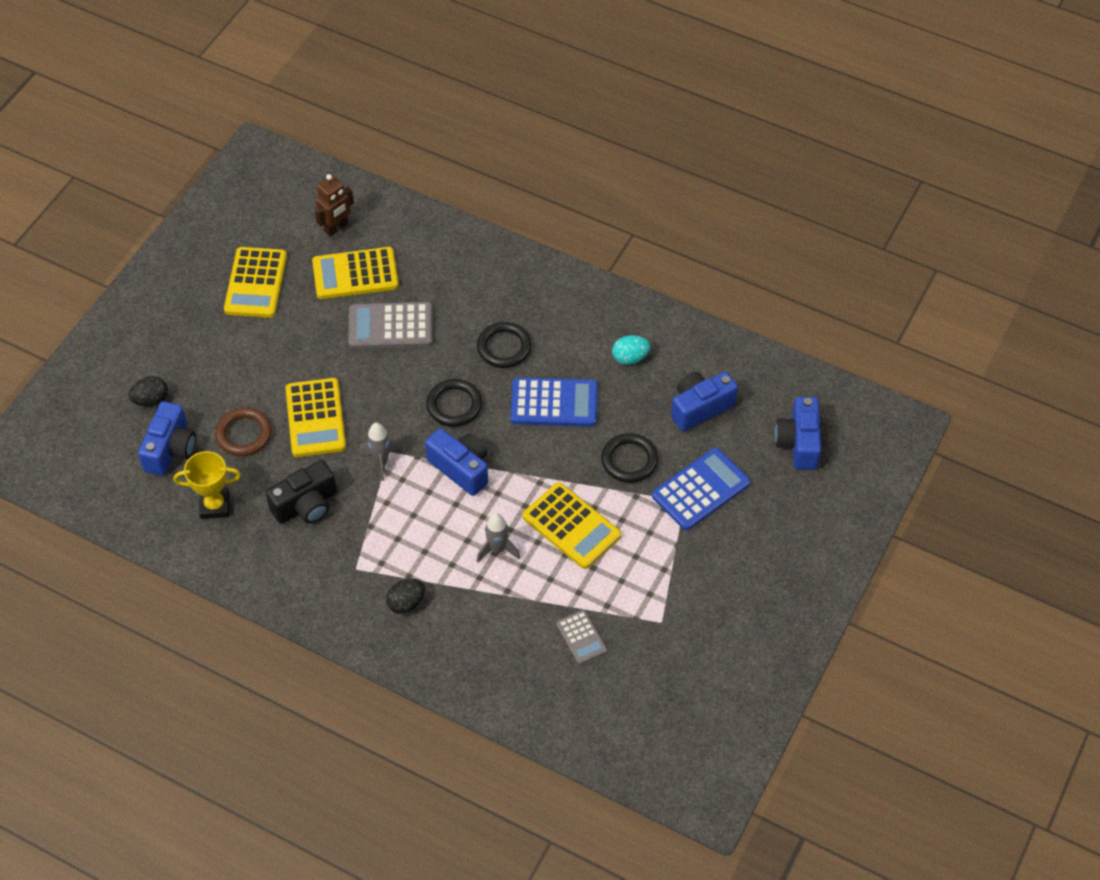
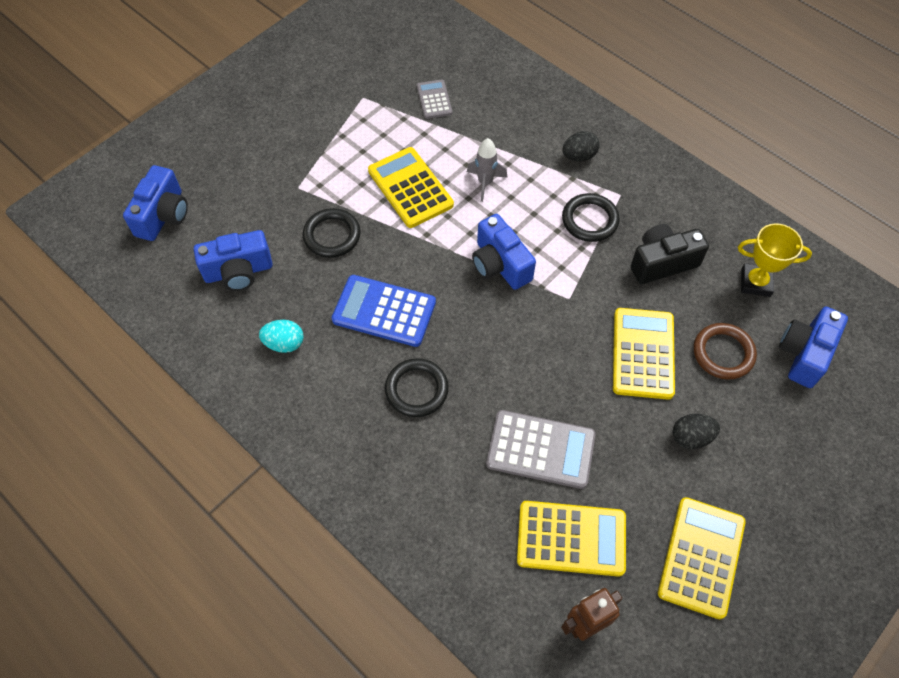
camera: 165 degrees left, 5 degrees up
(151, 400) = (830, 420): black egg -> black egg (691, 437)
(381, 460) = (579, 291): grey rocket -> none
(454, 405) = (490, 333): black ring -> black ring (590, 220)
(701, 490) = (277, 194): blue calculator -> none

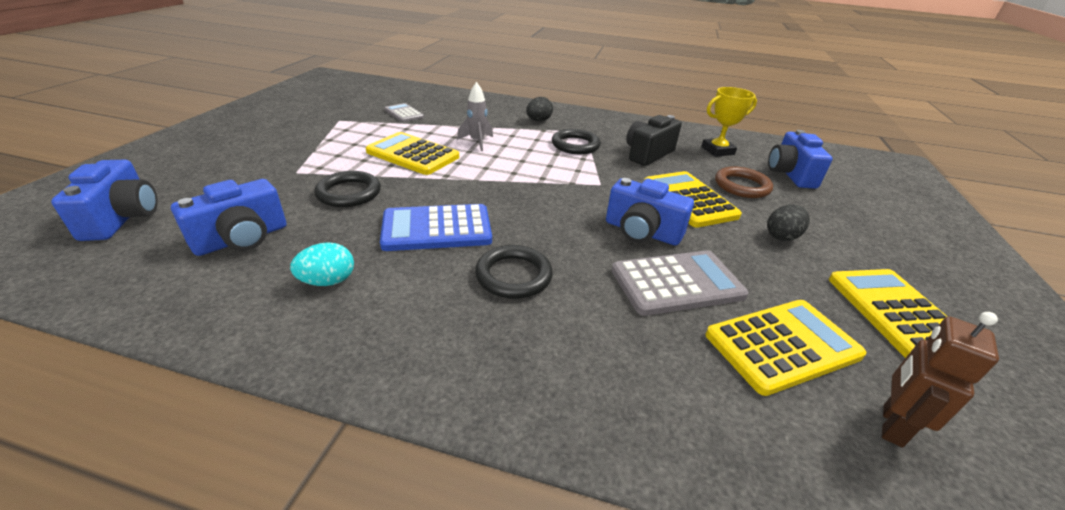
camera: 30 degrees left, 25 degrees down
(500, 264) = (526, 178): blue camera -> blue camera (642, 232)

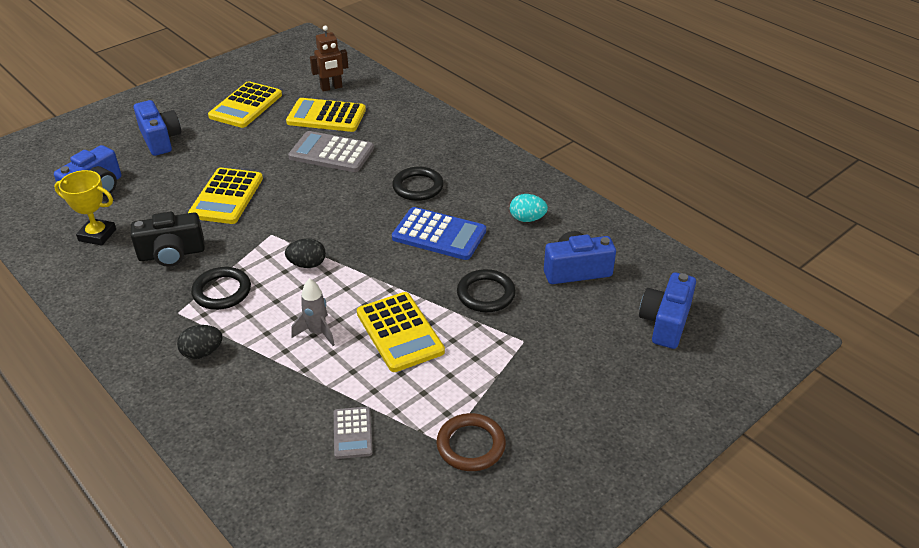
camera: 145 degrees left, 5 degrees up
(642, 232) = (303, 186): blue camera -> blue camera (160, 139)
(742, 186) = (161, 193): brown ring -> brown ring (471, 445)
(782, 236) = (218, 153): black egg -> black egg (307, 264)

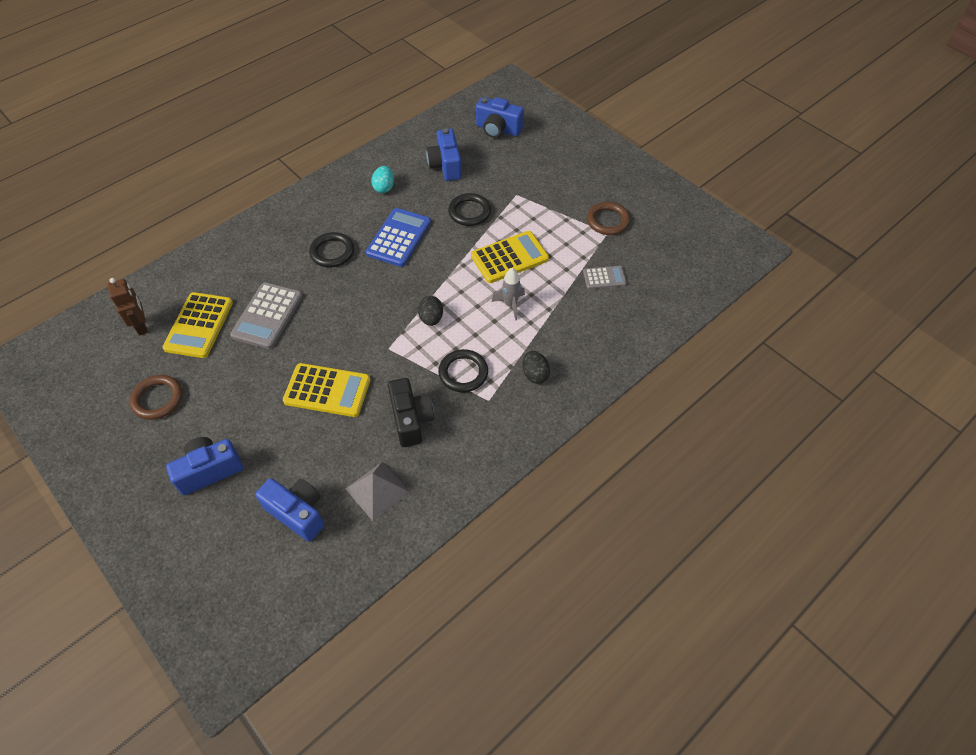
camera: 90 degrees left, 15 degrees up
(97, 235) = (377, 490): yellow trophy -> grey pyramid
(246, 106) = (158, 399): yellow calculator -> brown ring

